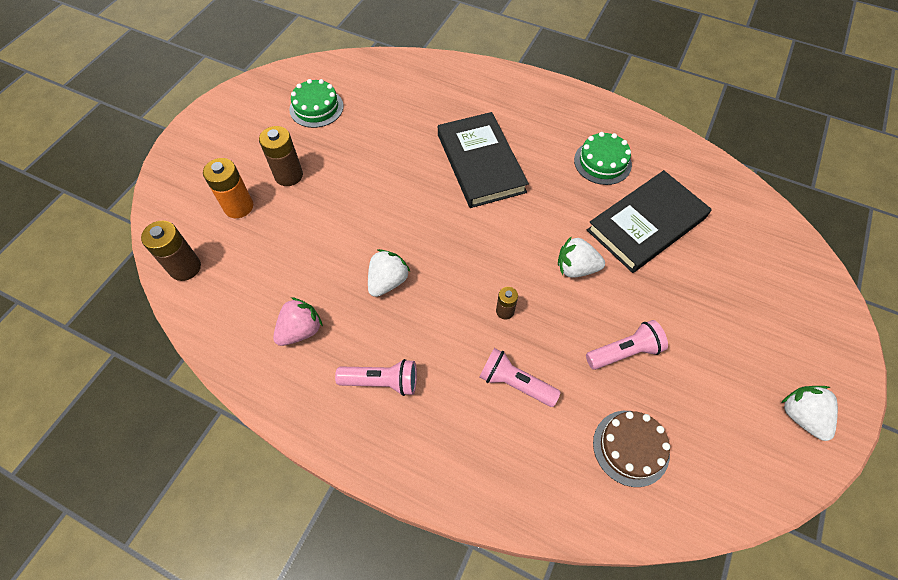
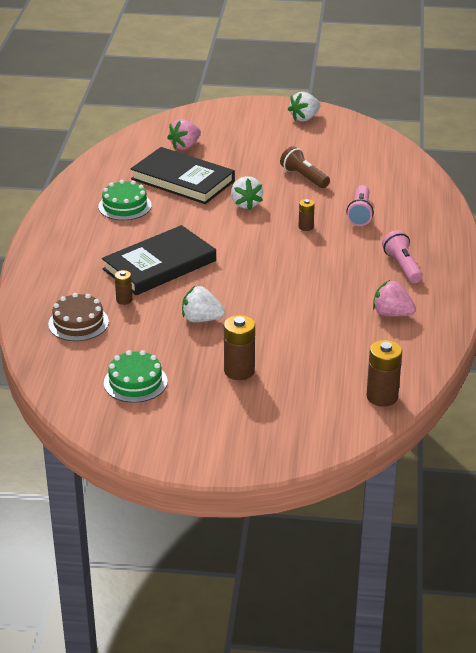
camera: 110 degrees left, 25 degrees down
(238, 207) = (296, 389): orange battery -> none
(388, 281) = (317, 284): white strawberry -> white strawberry (201, 319)
(434, 126) = (124, 300): none -> brown battery
(624, 352) = (304, 177): pink flashlight -> brown flashlight
(631, 447) = (370, 168): brown cake -> brown cake (78, 323)
(731, 248) = (185, 146): none -> pink strawberry

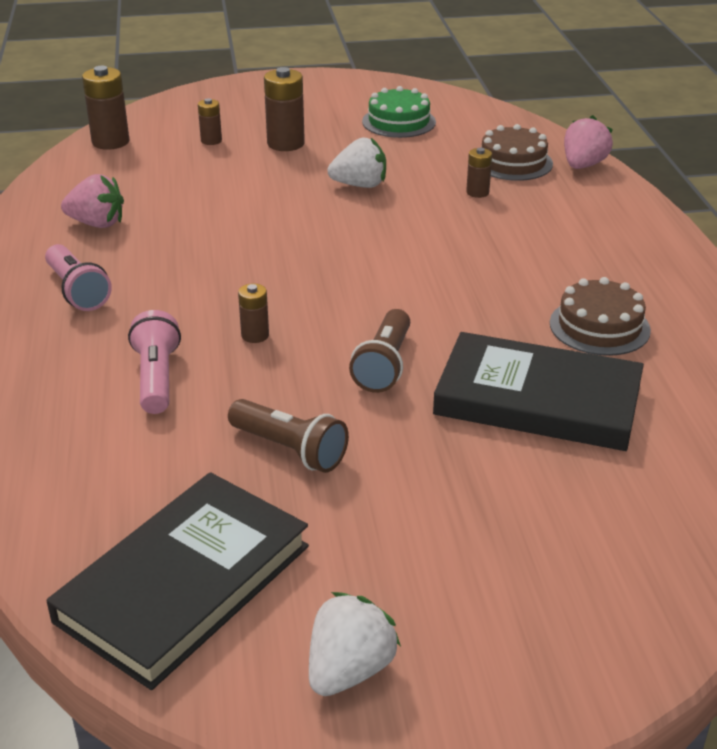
camera: 165 degrees right, 0 degrees up
(125, 206) = (599, 326): green cake -> brown cake
(159, 265) = (463, 241): black book -> black book (184, 583)
(185, 146) = (600, 496): pink strawberry -> pink strawberry (583, 165)
(245, 204) = (384, 365): white strawberry -> brown flashlight
(298, 384) = (211, 141): none -> brown battery

